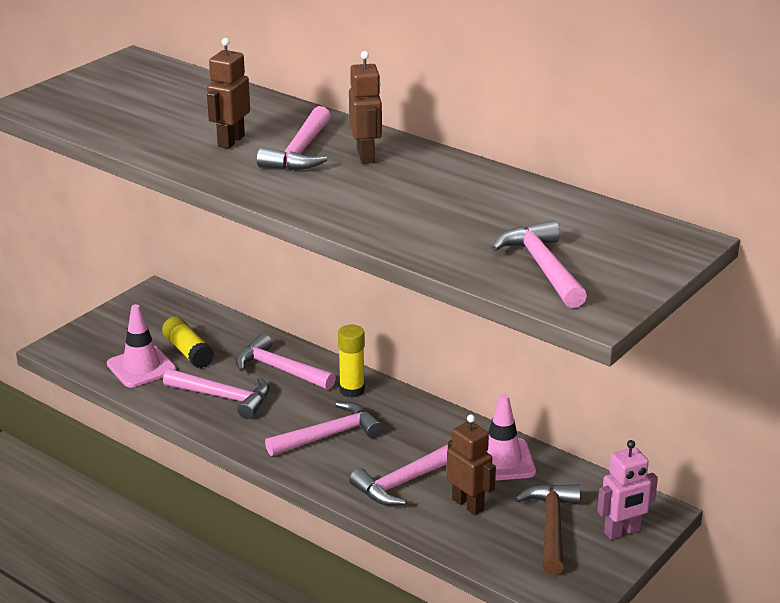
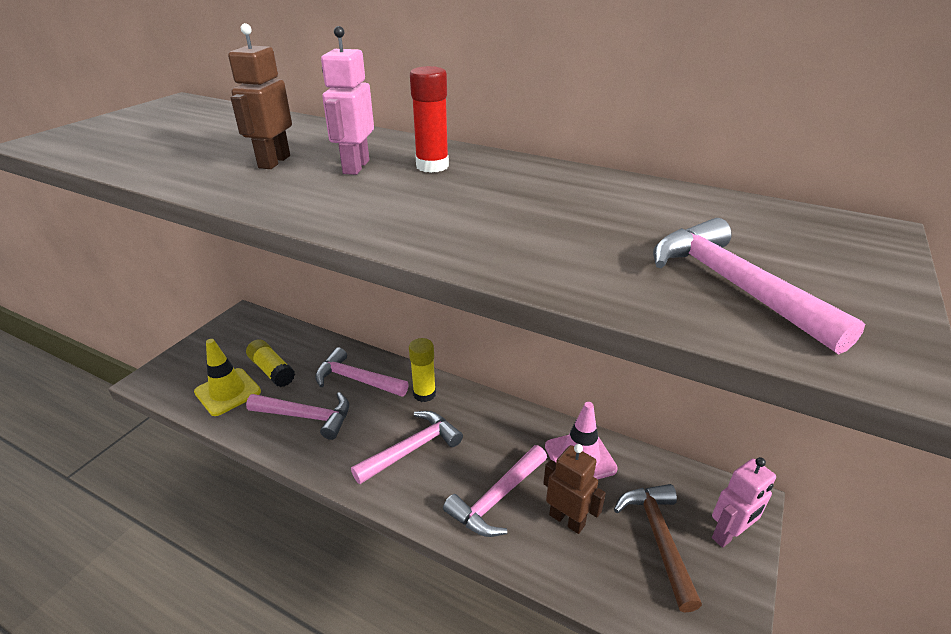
camera: 10 degrees left, 5 degrees up
(141, 367) = (228, 392): pink traffic cone -> yellow traffic cone
(300, 152) = (355, 167): pink hammer -> pink robot
(366, 156) = (432, 166): brown robot -> red glue stick

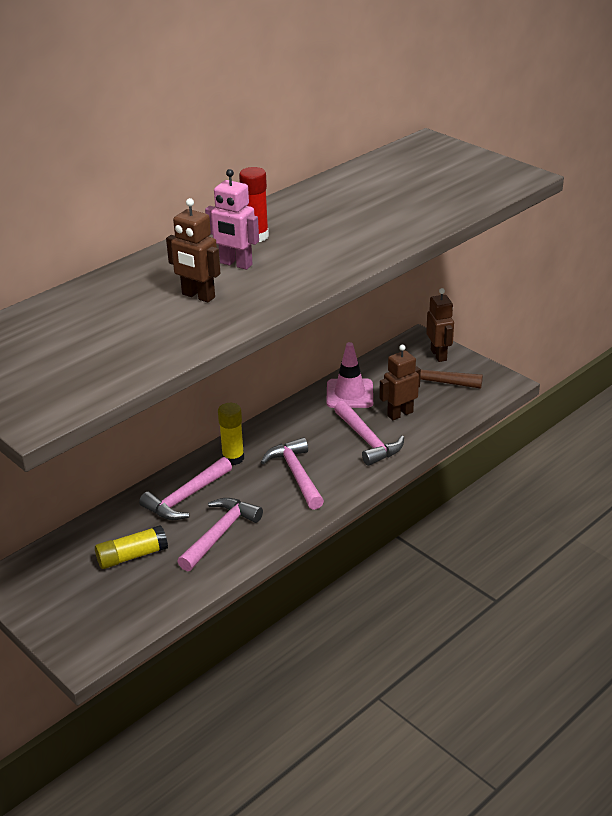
camera: 70 degrees left, 0 degrees up
(228, 392) = (148, 589): yellow traffic cone -> none
(728, 534) = (439, 355): pink robot -> brown robot
(733, 285) = (460, 186): pink hammer -> none

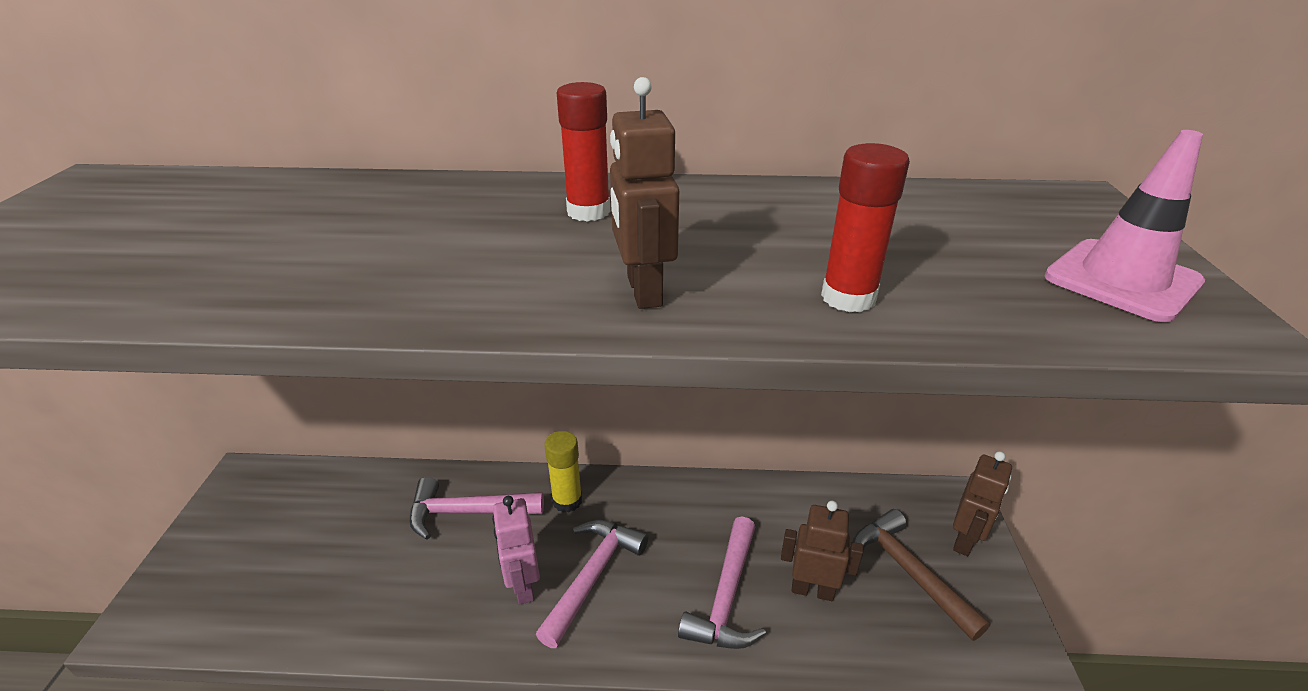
camera: 45 degrees right, 0 degrees up
(132, 556) = (336, 540): yellow glue stick -> none
(198, 296) = (360, 248): brown robot -> brown robot (643, 291)
(220, 534) = (427, 587): pink hammer -> none
(236, 264) = (489, 232): pink robot -> pink robot (523, 586)
(349, 394) = (784, 514): pink traffic cone -> pink traffic cone (1122, 280)
(411, 220) = (848, 298): none -> red glue stick

